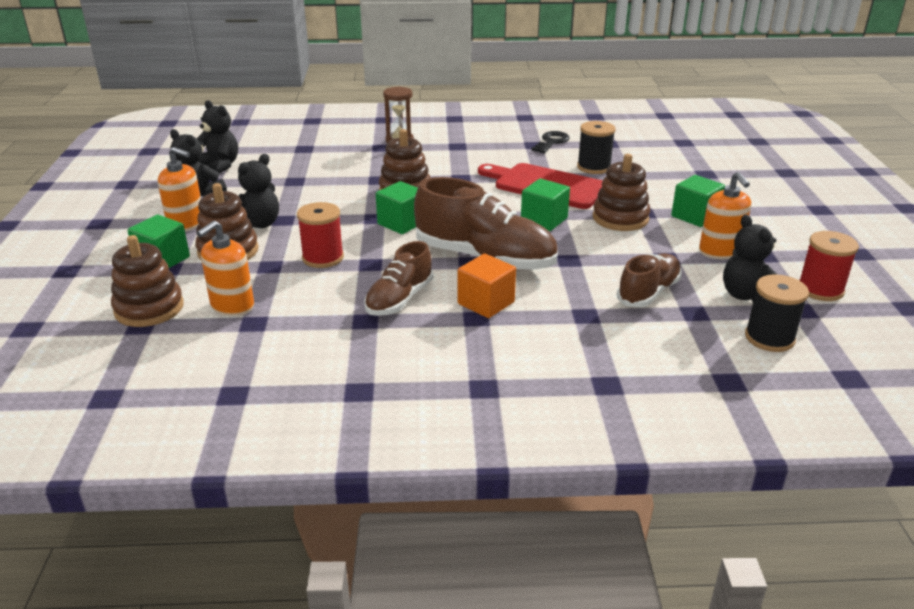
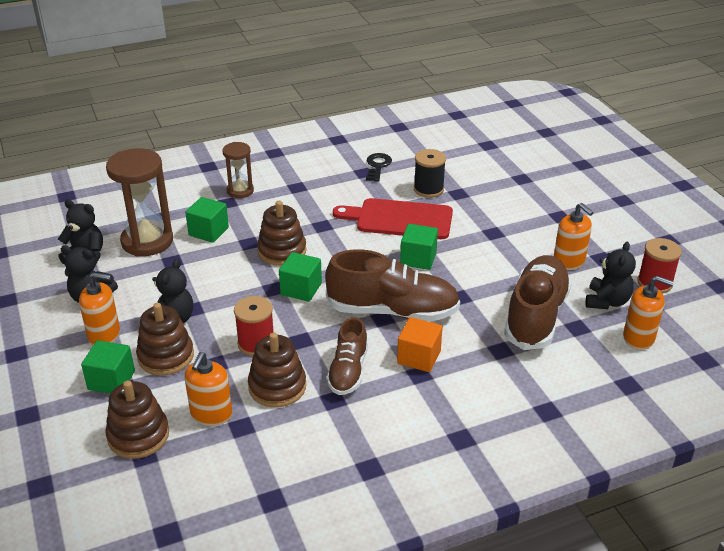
camera: 20 degrees left, 5 degrees up
(283, 163) = (147, 241): none -> brown hourglass
(620, 218) = (478, 243): brown stacking toy -> brown stacking toy (277, 387)
(648, 292) = (536, 316): brown shoe -> brown shoe, size x1.69
(695, 216) = (534, 228): green cube -> green cube (208, 231)
(747, 295) = (607, 301): black teddy bear -> black teddy bear turned 120 degrees counterclockwise
(769, 338) = (639, 338): black spool -> orange soap dispenser

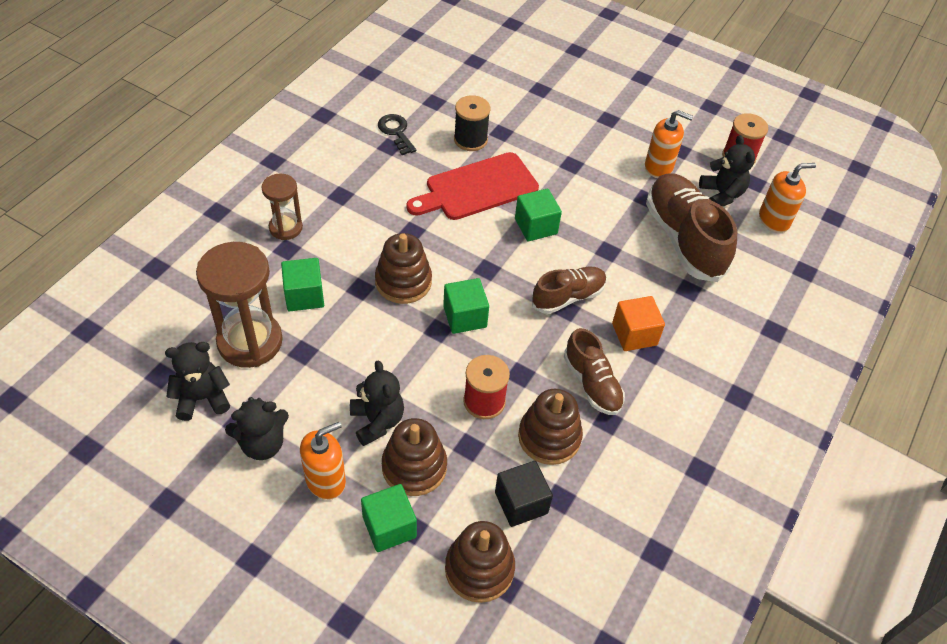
camera: 40 degrees left, 15 degrees up
(211, 414) = (521, 503): orange soap dispenser -> black cube
(392, 311) = (568, 297): brown shoe -> brown shoe, size x0.59

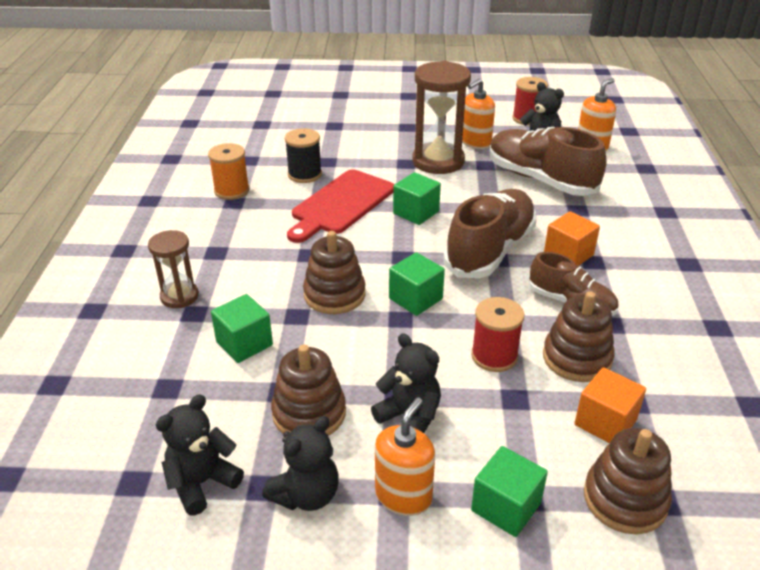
camera: 25 degrees left, 15 degrees down
(250, 341) = (216, 406): brown hourglass -> brown hourglass (438, 161)
(396, 132) = (231, 190): black key -> orange spool
(414, 467) = (481, 440): brown stacking toy -> brown stacking toy (309, 413)
(521, 503) = (605, 422): black cube -> orange cube
(568, 297) = (490, 250): brown shoe -> brown shoe, size x1.69
(659, 167) = (475, 143): orange soap dispenser -> orange soap dispenser turned 150 degrees clockwise

